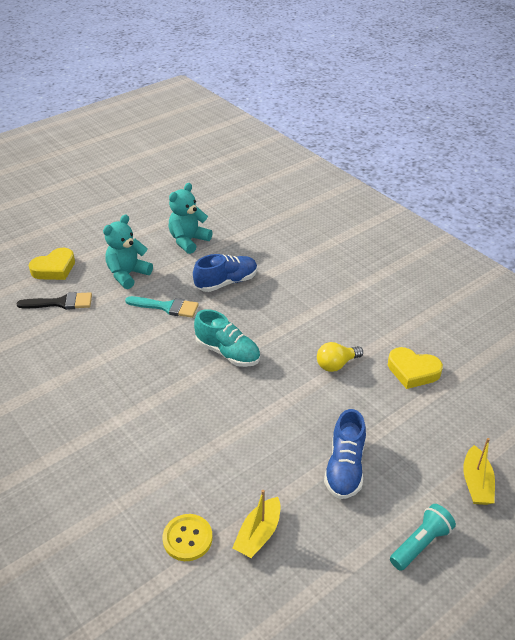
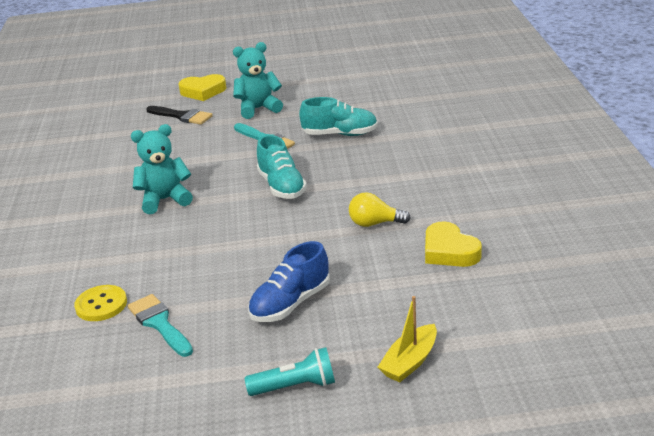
camera: 35 degrees right, 10 degrees down
(188, 241) = (340, 95): turquoise teddy bear -> turquoise teddy bear (165, 200)
(226, 282) = (340, 134): blue shoe -> turquoise shoe
(258, 534) = (159, 323): yellow boat -> turquoise brush

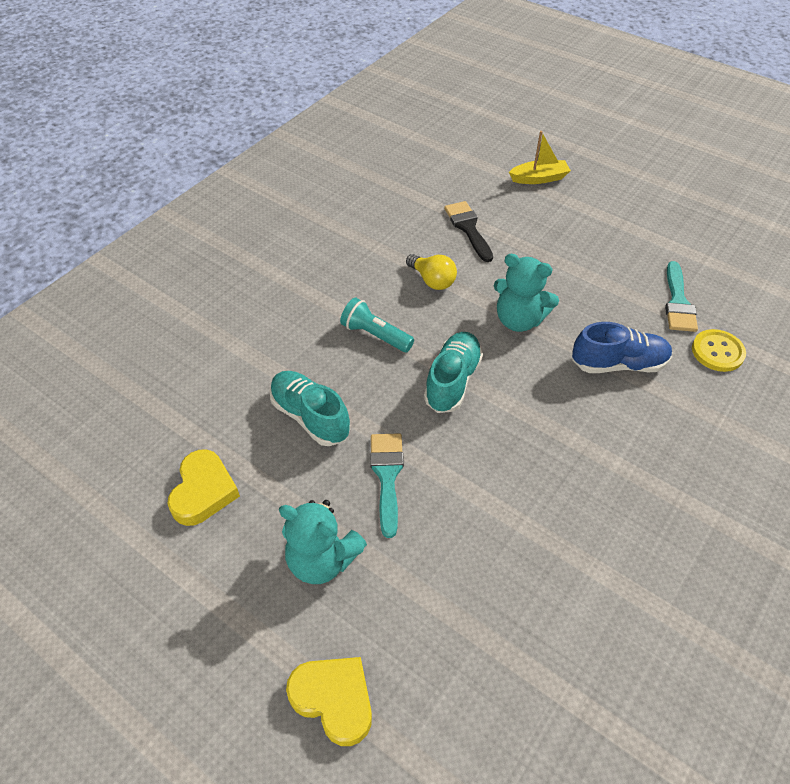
camera: 140 degrees left, 20 degrees up
(165, 200) = (578, 452): turquoise teddy bear -> turquoise teddy bear (519, 320)
(182, 116) = (425, 640): black brush -> black brush (468, 228)
(290, 303) = (569, 256): blue shoe -> blue shoe (618, 364)
(295, 386) = (619, 205): turquoise flashlight -> turquoise flashlight (375, 335)
(449, 251) = (418, 223): yellow heart -> yellow heart (203, 491)

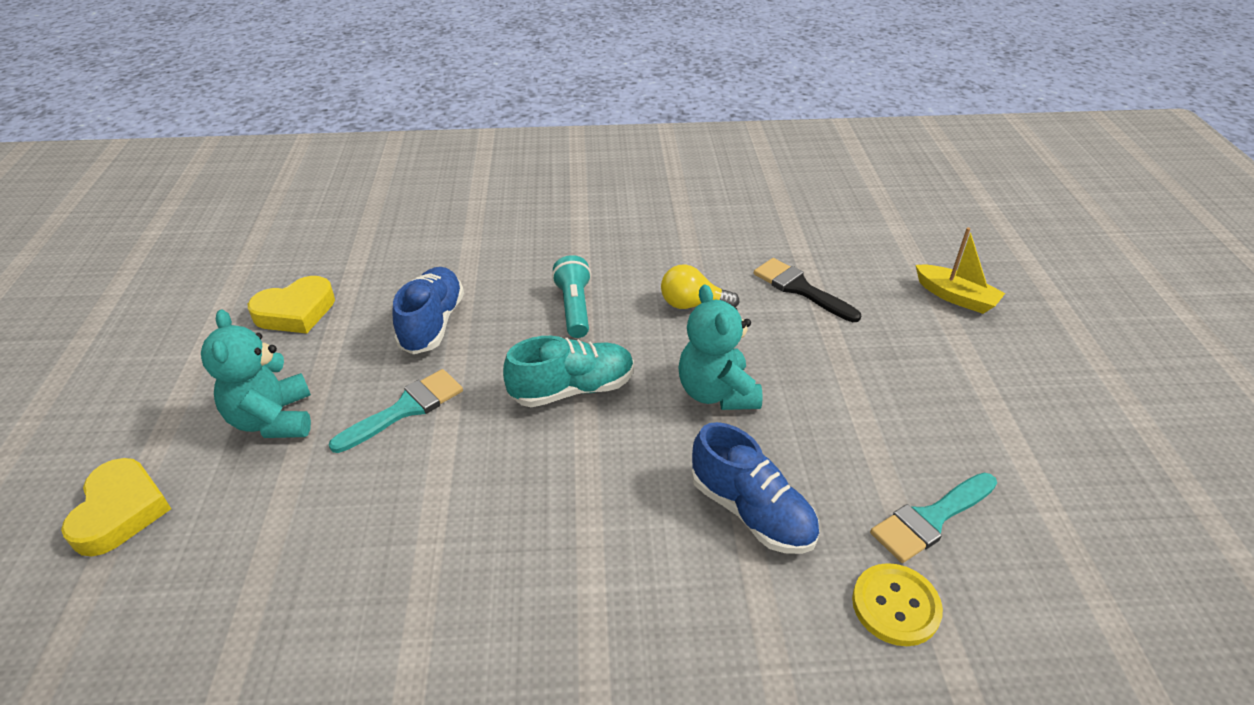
camera: 50 degrees right, 10 degrees down
(310, 416) = (432, 324): turquoise shoe -> blue shoe
(432, 280) = (692, 304): yellow light bulb -> yellow light bulb turned 90 degrees clockwise
(468, 228) = (800, 289): black brush -> black brush turned 75 degrees counterclockwise

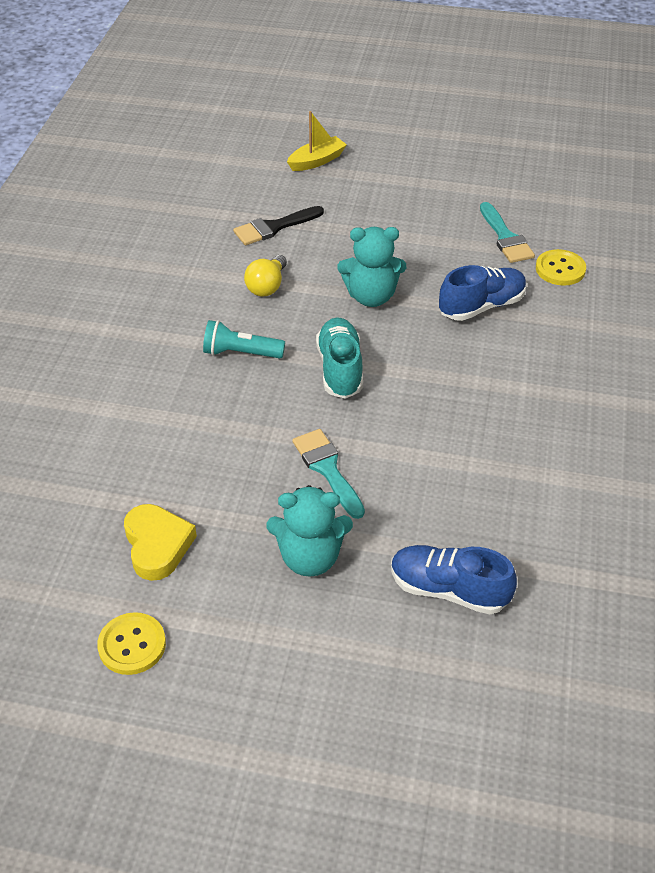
camera: 75 degrees left, 5 degrees up
(120, 511) = (388, 658): yellow heart -> none
(178, 323) = (132, 645): none -> yellow button
(432, 324) = (222, 445): blue shoe -> blue shoe (448, 590)

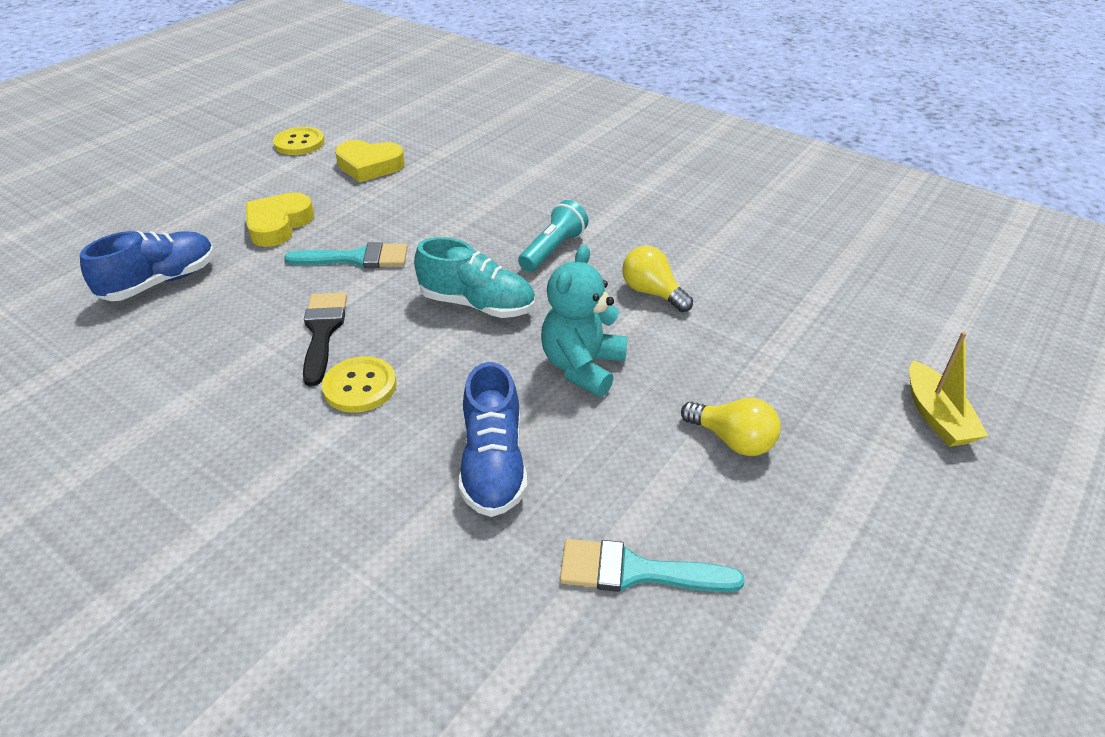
camera: 115 degrees right, 5 degrees down
(274, 227) = (771, 328): black brush -> black brush (323, 331)
(310, 557) = (278, 225): turquoise teddy bear -> yellow heart
(390, 224) = (732, 440): none -> yellow light bulb
(560, 269) = (512, 608): yellow button -> yellow button (360, 386)

